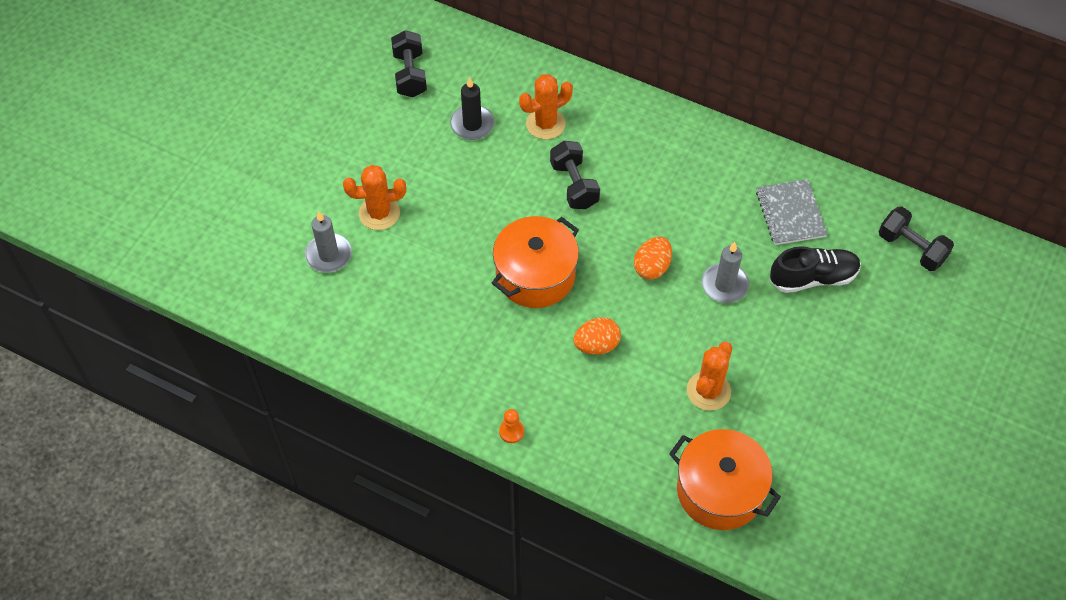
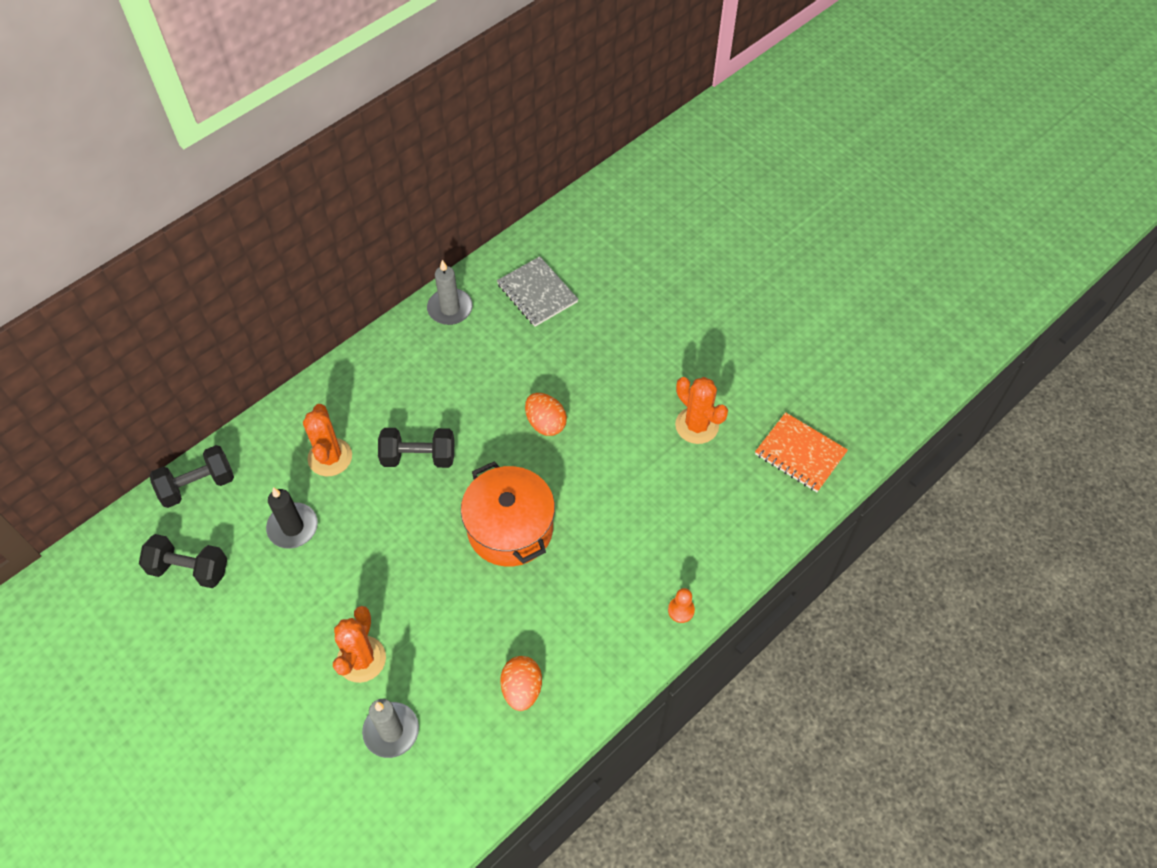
camera: 70 degrees left, 0 degrees up
(596, 345) = (613, 501): orange egg -> orange egg (522, 689)
(719, 491) = (800, 453): orange pot -> orange notebook
(724, 285) = (590, 372): grey candle -> grey candle (450, 308)
(790, 213) = (537, 293): grey notebook -> grey notebook turned 45 degrees clockwise
(813, 278) = (612, 302): black shoe -> none
(911, 248) = (612, 222): black dumbbell -> black dumbbell (197, 485)

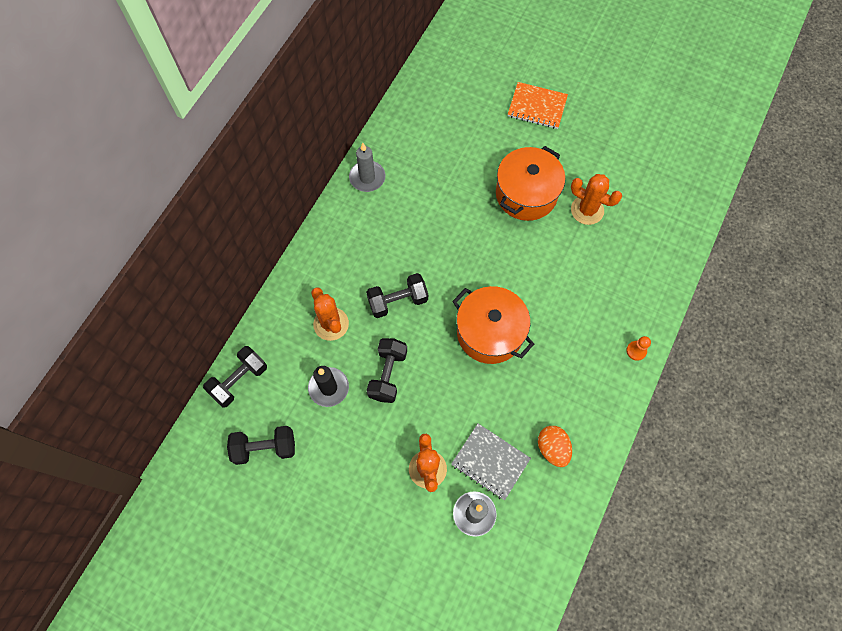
camera: 20 degrees left, 10 degrees up
(367, 535) = (388, 374): none -> black dumbbell
(537, 293) = (427, 145): grey notebook -> grey notebook (490, 462)
(545, 423) = (479, 244): orange egg -> none
(630, 384) = (526, 194): none -> orange pot
(800, 453) = (667, 207): orange notebook -> orange notebook (537, 107)

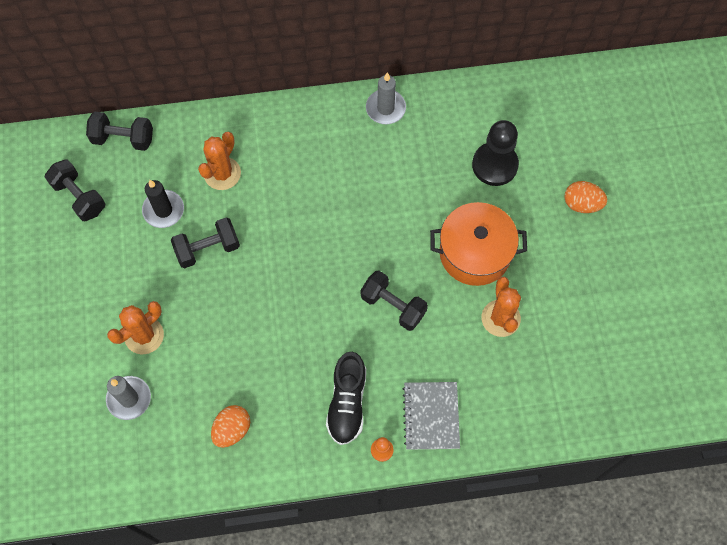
camera: 55 degrees right, 0 degrees up
(398, 301) = (282, 212): black dumbbell -> black dumbbell (393, 306)
(467, 138) = (494, 165): none -> black pawn
(490, 333) = (307, 308): orange pot -> none
(490, 462) = (184, 383): grey notebook -> grey notebook (431, 416)
(537, 107) = (582, 204): orange notebook -> orange egg
(584, 352) = (347, 403): none -> black shoe

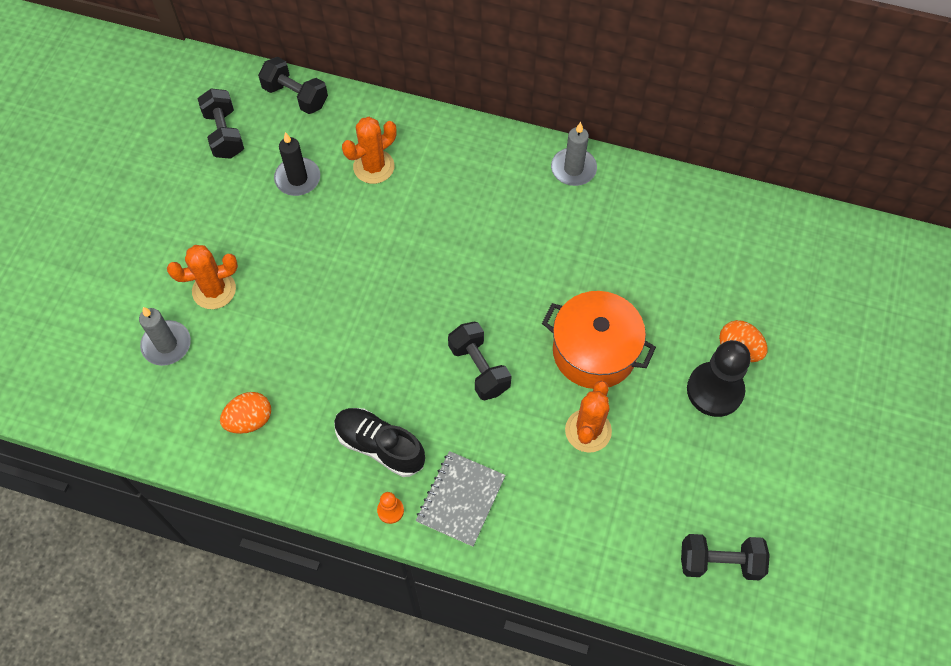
camera: 25 degrees right, 5 degrees down
(207, 249) = (320, 233): black dumbbell -> black dumbbell (720, 562)
(347, 403) = (379, 446): black shoe -> black shoe turned 90 degrees clockwise
(494, 165) = (661, 271): black pawn -> black pawn (715, 390)

